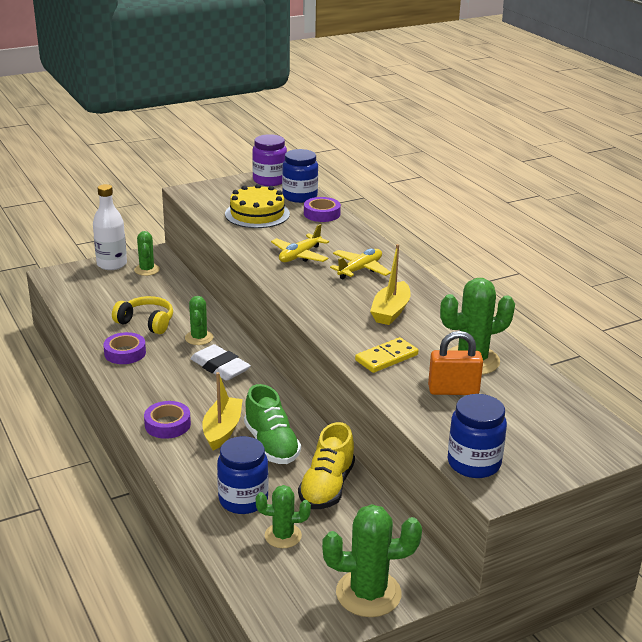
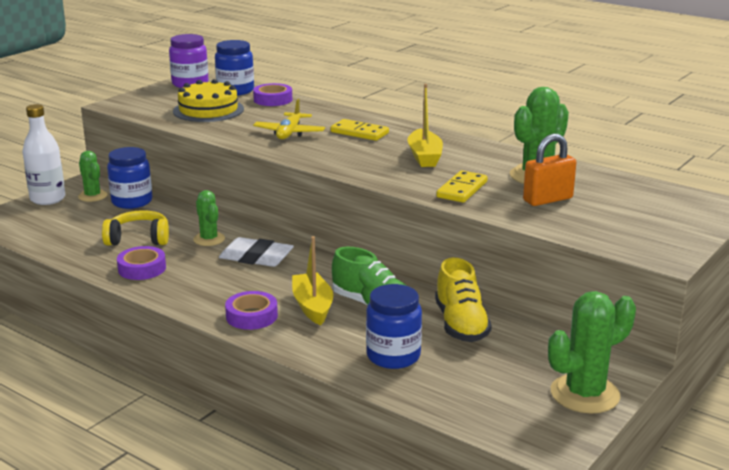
camera: 25 degrees left, 5 degrees down
(283, 536) = (461, 373): green cactus -> none
(360, 269) = (359, 133): yellow plane -> yellow domino
(474, 463) = (627, 245): blue jar -> blue jar (132, 202)

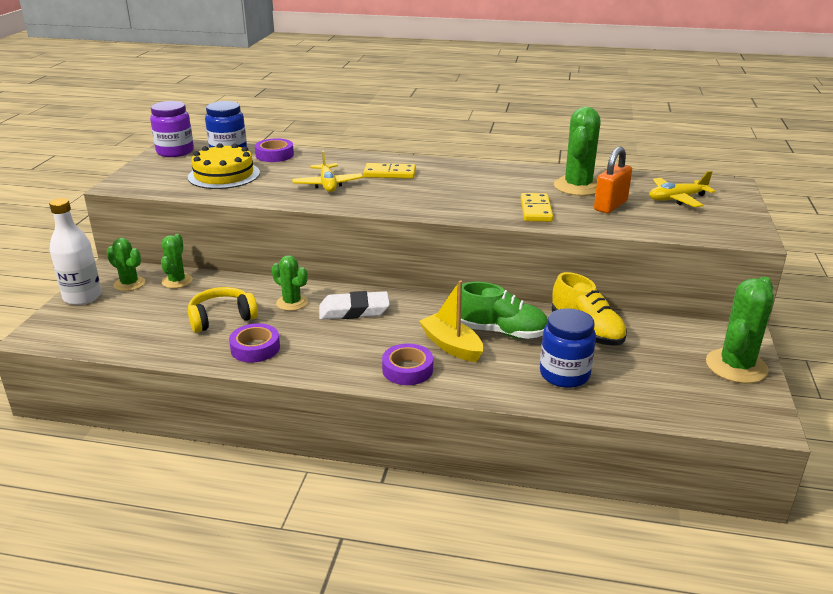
camera: 25 degrees left, 5 degrees up
(132, 202) = (177, 281): blue jar -> green cactus
(424, 157) = (470, 186): yellow boat -> none
(633, 206) = (677, 199): none -> yellow plane

